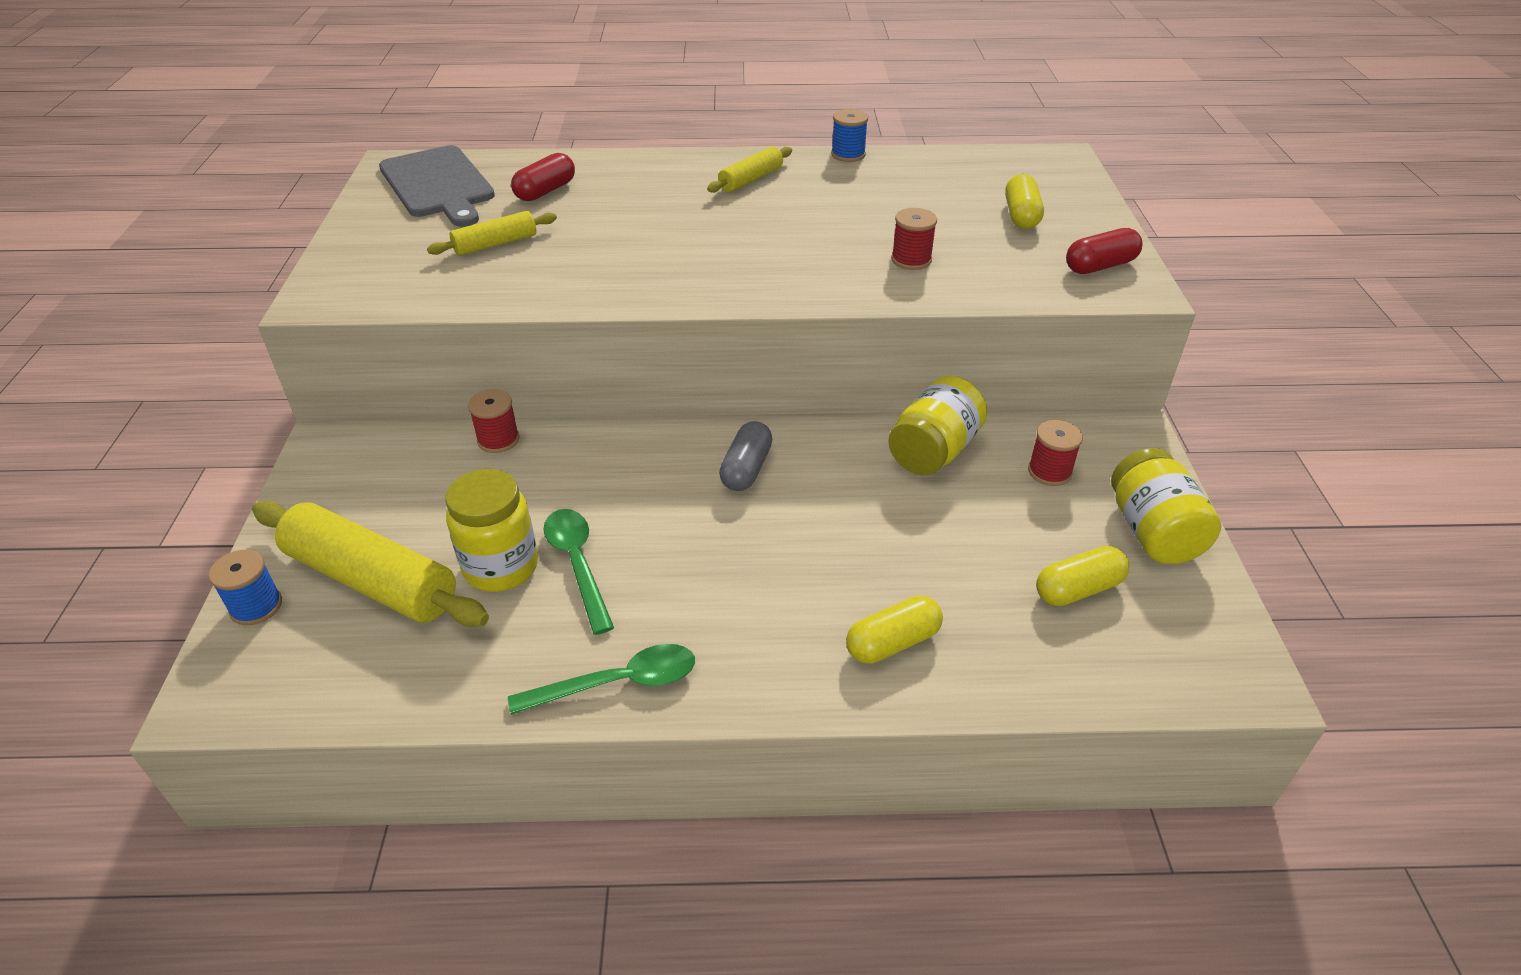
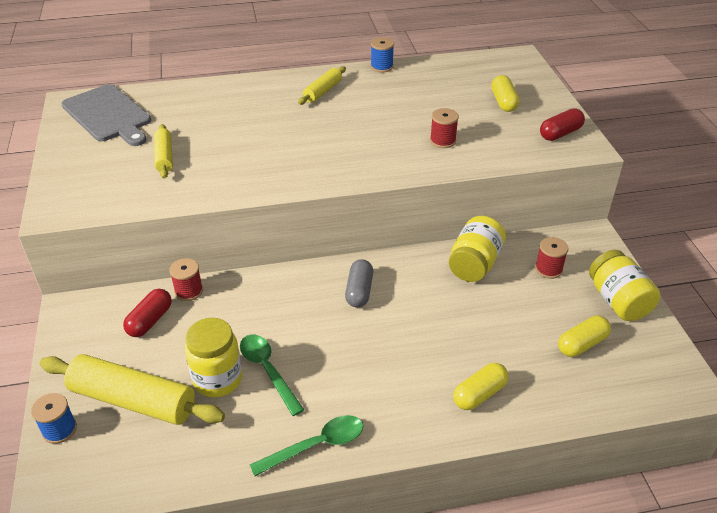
camera: 10 degrees left, 0 degrees up
(495, 244) = (164, 157): yellow rolling pin -> yellow rolling pin turned 60 degrees counterclockwise
(545, 191) = (186, 113): red capsule -> red capsule (150, 321)

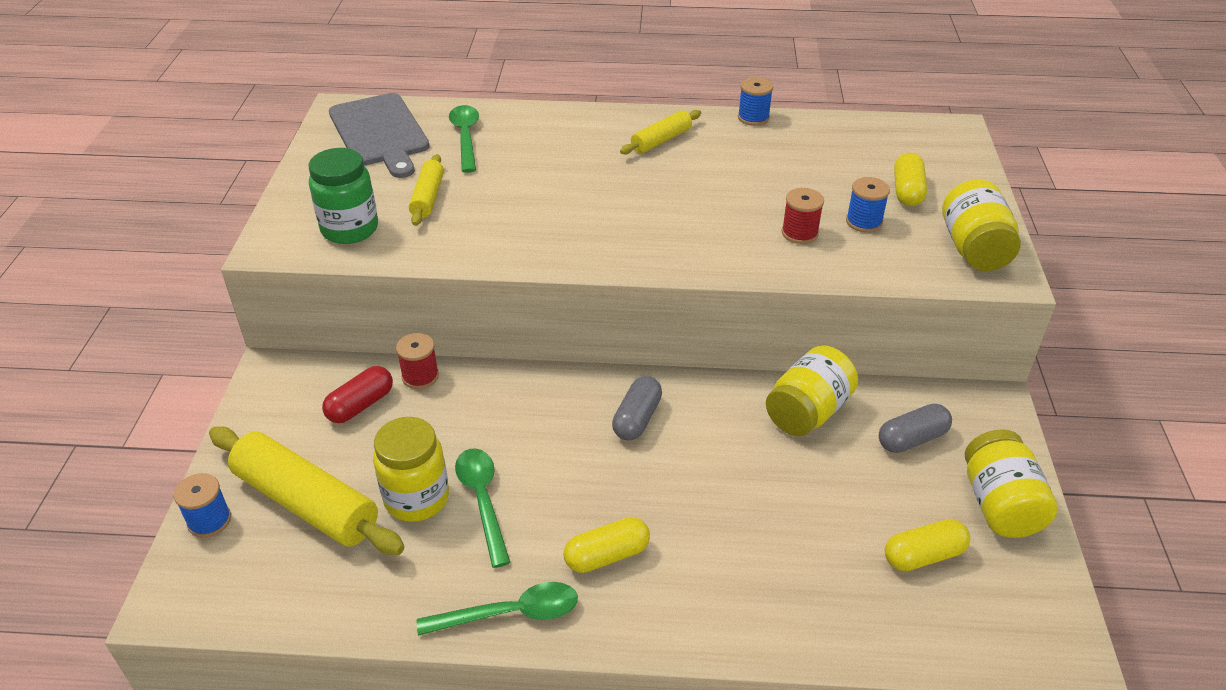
camera: 15 degrees right, 0 degrees up
(112, 189) = (350, 229): none -> green jar
(177, 109) = (466, 137): none -> green spoon
(479, 394) = (751, 594): yellow capsule -> yellow capsule (607, 555)
(482, 127) = (864, 222): none -> blue spool
(548, 269) = (912, 439): red spool -> grey capsule
(560, 133) = (974, 249): red capsule -> yellow jar

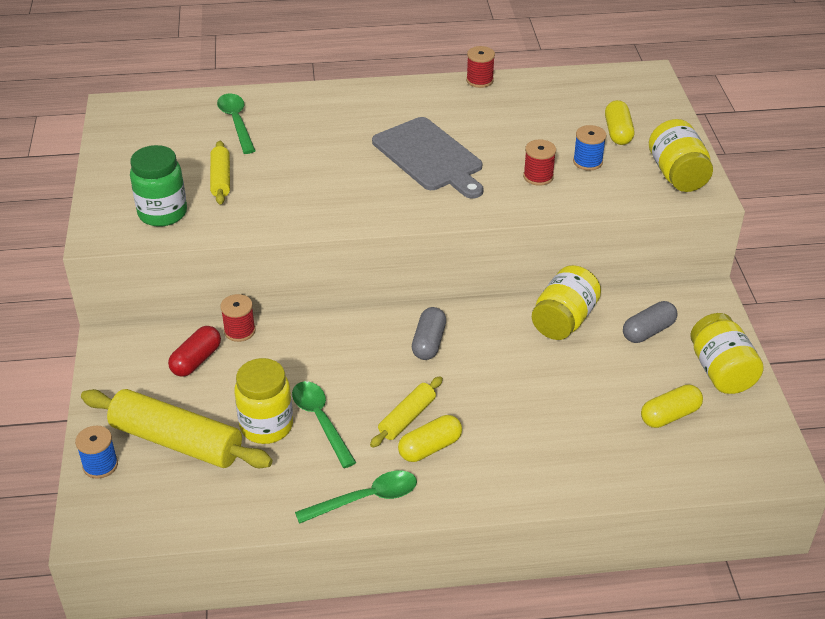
camera: 10 degrees left, 0 degrees up
(380, 133) = (159, 126): grey cutting board -> grey cutting board (429, 157)
(661, 140) = (406, 108): yellow rolling pin -> yellow rolling pin (407, 418)
(753, 117) = (479, 80): blue spool -> red spool

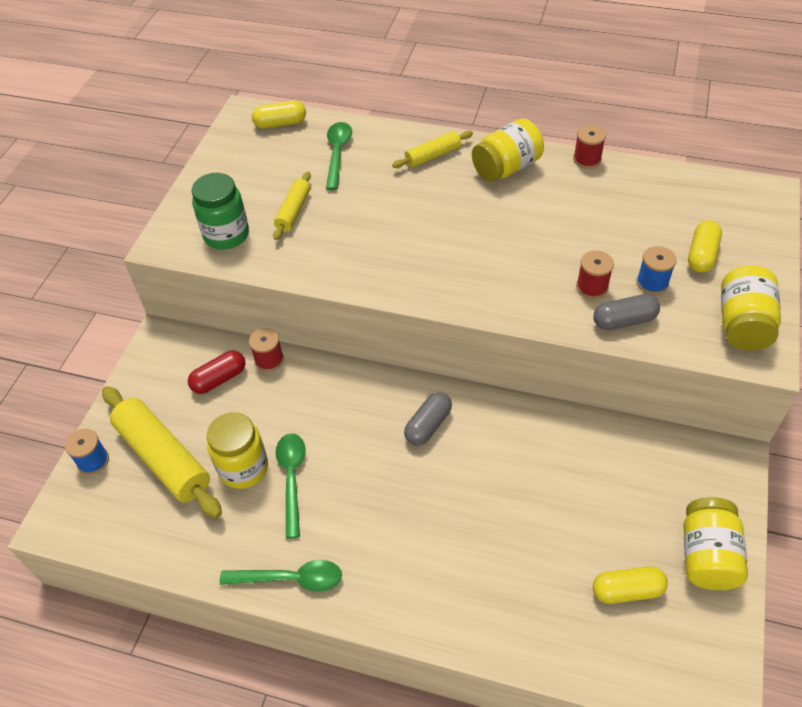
camera: 25 degrees right, 10 degrees up
(407, 418) = (369, 502): yellow rolling pin -> yellow rolling pin (433, 156)
(429, 157) = (495, 236): grey cutting board -> none
(430, 447) = (374, 543): yellow capsule -> yellow capsule (280, 123)
(564, 320) = (569, 441): yellow jar -> yellow jar (506, 168)
(648, 331) = (650, 481): grey capsule -> grey capsule (624, 321)

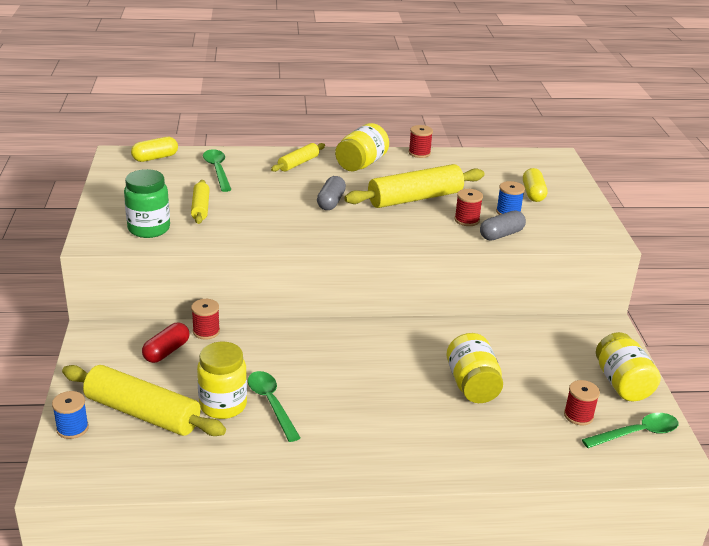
camera: 25 degrees left, 20 degrees down
(290, 579) = (307, 468): green spoon -> green spoon (636, 433)
(428, 425) = (369, 349): grey capsule -> grey capsule (331, 202)
(544, 238) = (415, 198): none -> yellow rolling pin
(627, 590) = (578, 415): yellow capsule -> red spool
(742, 324) = (583, 225): yellow jar -> yellow jar (472, 385)

